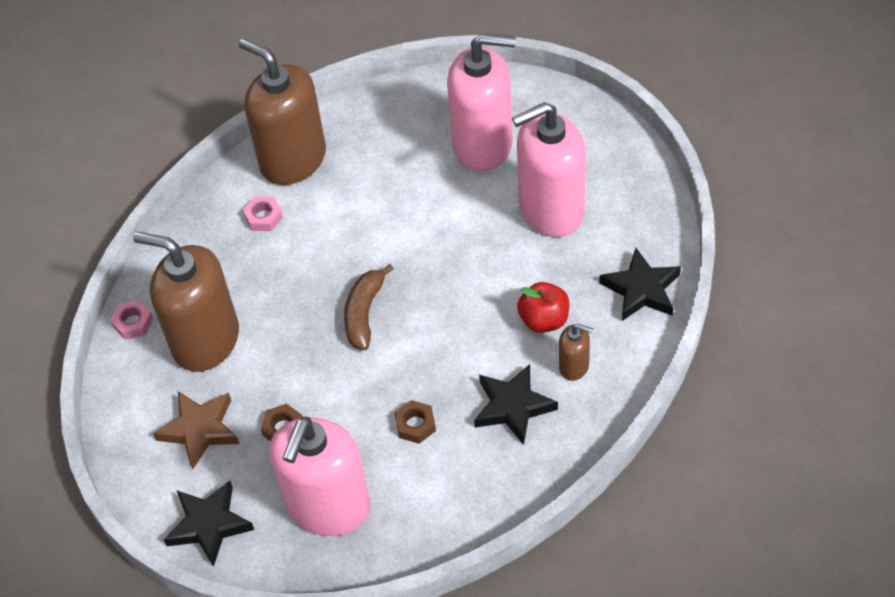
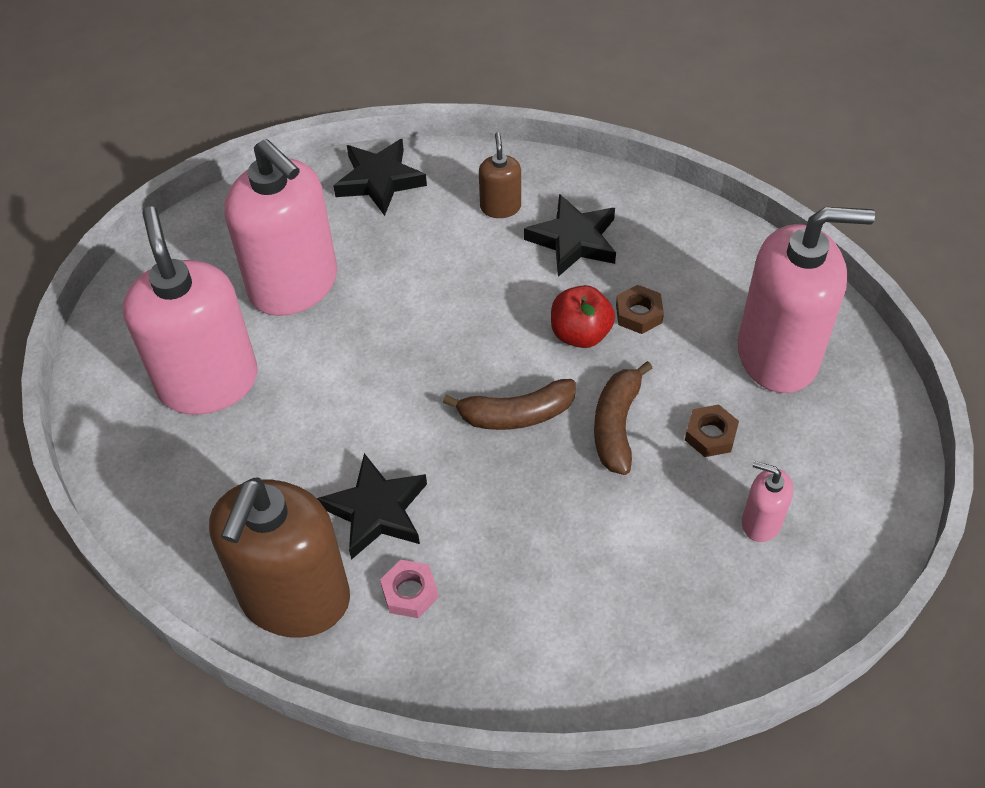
camera: 115 degrees left, 0 degrees up
(133, 323) = (651, 682): pink nut -> none
(200, 430) = (761, 522): brown star -> pink soap dispenser
(205, 340) = (635, 575): brown soap dispenser -> none
(209, 525) = (868, 457): black star -> black star (376, 511)
(323, 372) = (616, 425): none -> brown banana
(544, 320) = (452, 247): red apple -> red apple (580, 334)

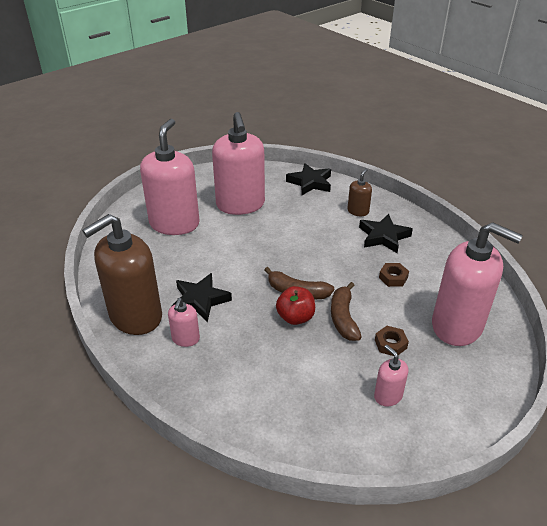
camera: 30 degrees right, 15 degrees down
(410, 592) = (185, 339): pink nut -> pink soap dispenser
(580, 334) = (356, 273): red apple -> red apple (295, 317)
(616, 425) = (343, 318): brown banana -> brown banana turned 45 degrees counterclockwise

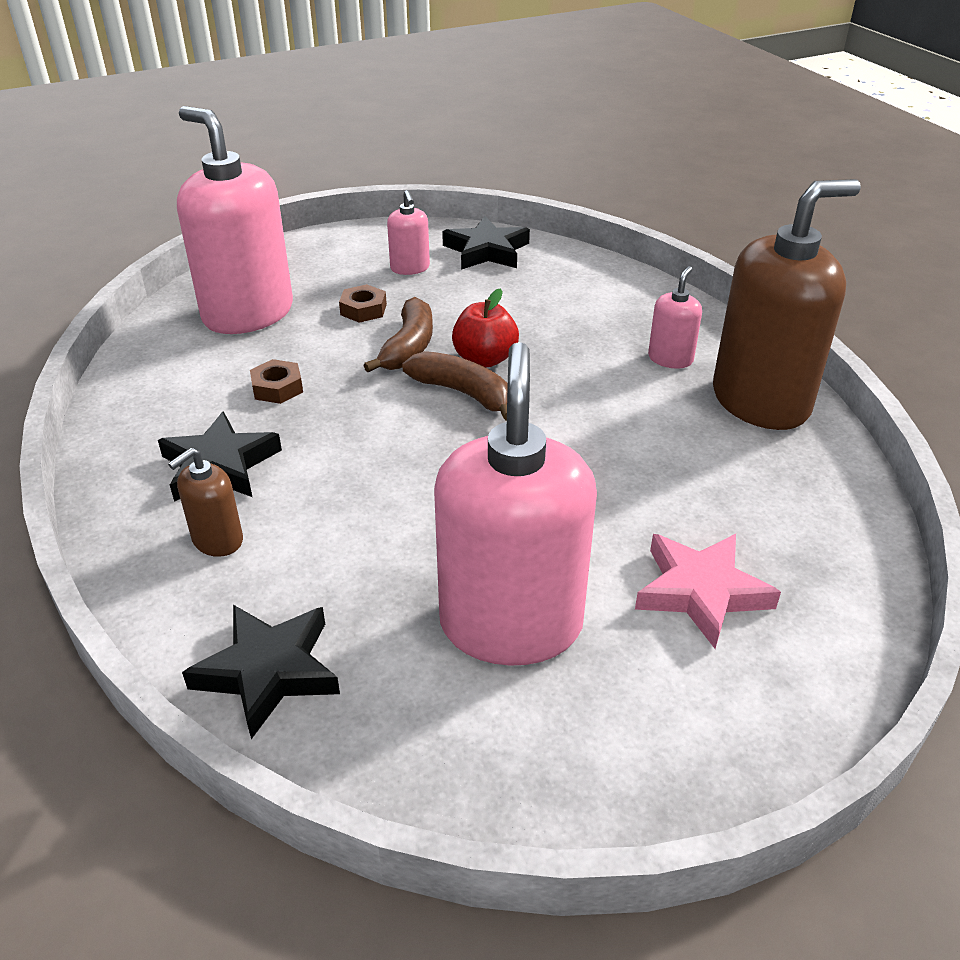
camera: 165 degrees left, 0 degrees up
(174, 224) = (701, 592): pink soap dispenser -> pink star
(200, 300) = (643, 408): black star -> black star (487, 251)

